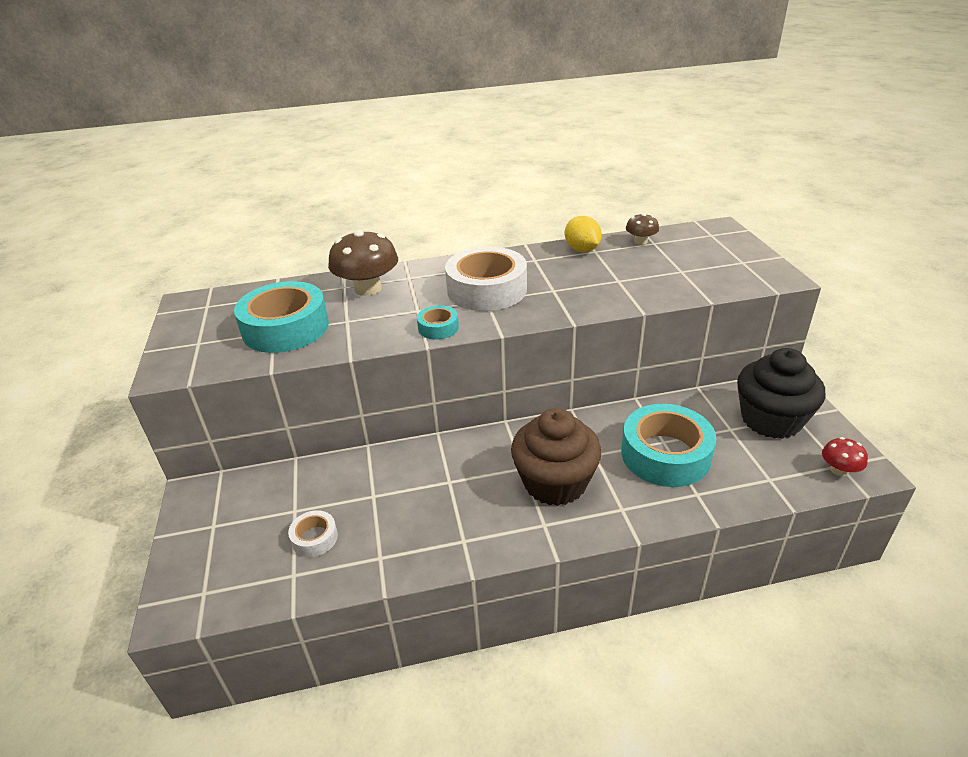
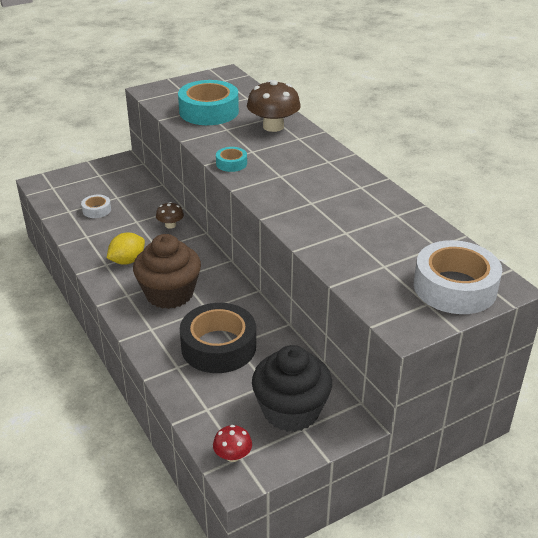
camera: 70 degrees right, 0 degrees up
(487, 290) = (296, 173): white tape -> white tape (455, 287)
(582, 250) = (395, 207): yellow lemon -> yellow lemon (127, 261)
(640, 241) = (434, 238): brown mushroom -> brown mushroom (170, 225)
(665, 454) = (218, 346): turquoise tape -> black tape

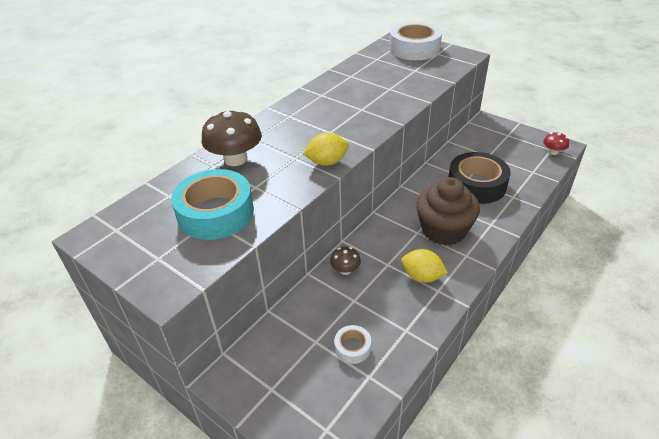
camera: 110 degrees left, 5 degrees up
(231, 163) = (327, 162): turquoise tape -> yellow lemon
(291, 411) = (500, 142): black cupcake -> none

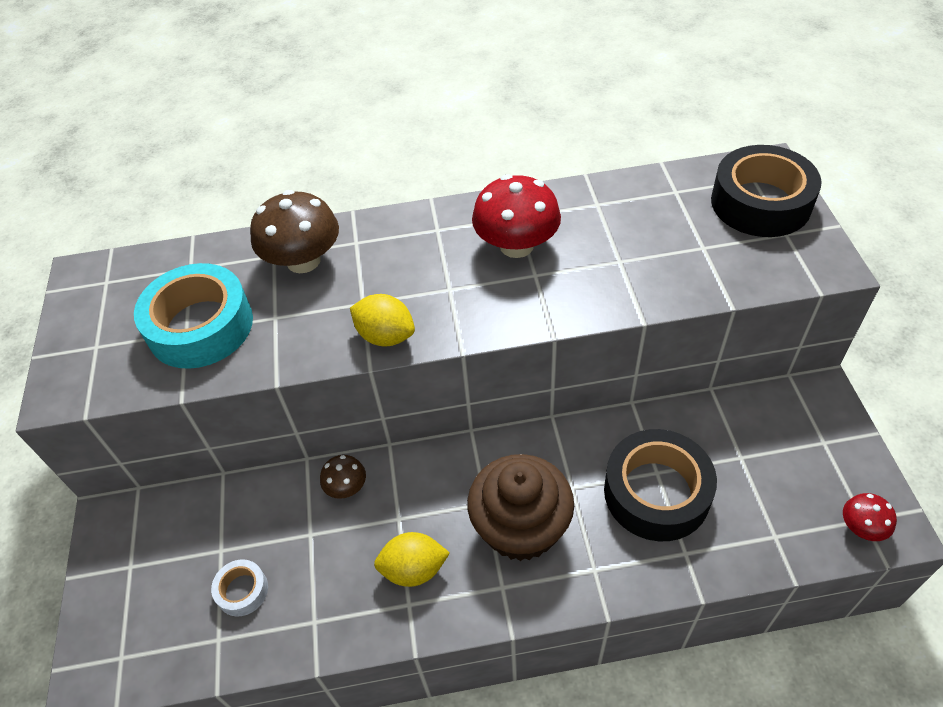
camera: 45 degrees right, 10 degrees up
(337, 104) = (516, 245): none -> red mushroom
(414, 49) = (760, 203): white tape -> black tape
(422, 276) = (414, 569): yellow lemon -> yellow lemon turned 75 degrees counterclockwise

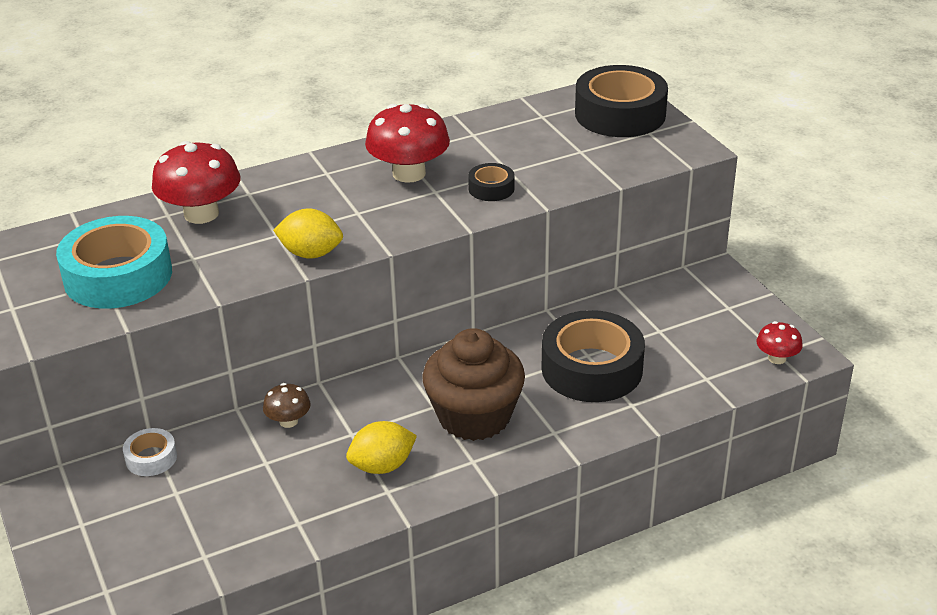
camera: 20 degrees left, 15 degrees down
(242, 591) = (213, 516): white tape -> white tape (151, 458)
(303, 260) = (201, 214): brown mushroom -> red mushroom
(593, 282) = (491, 188): none -> black tape

